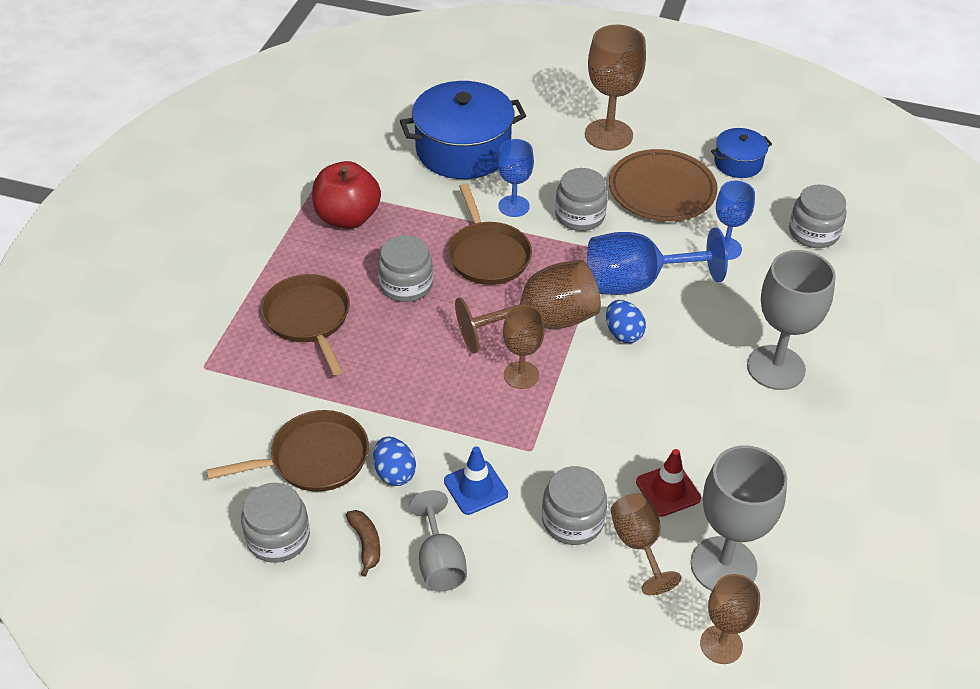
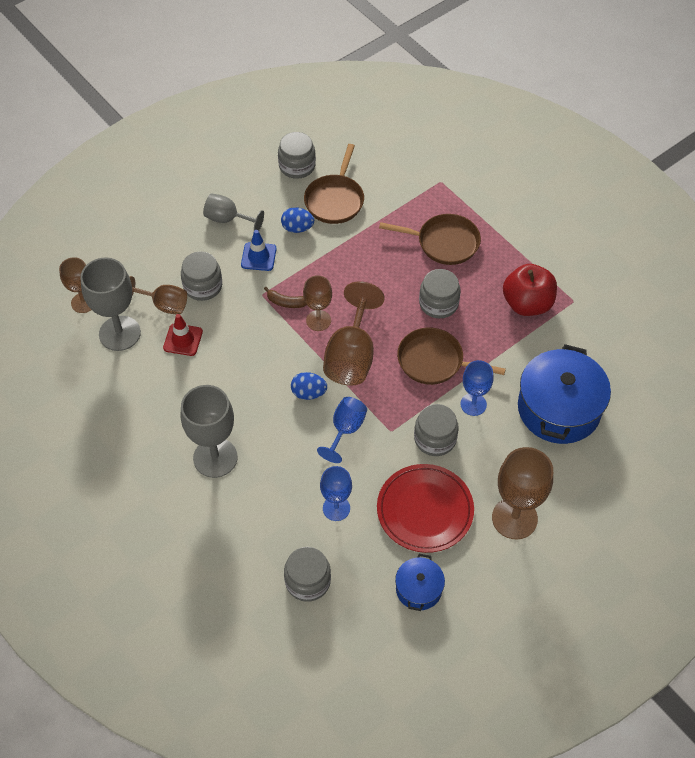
camera: 125 degrees right, 10 degrees up
(366, 544) = (264, 197): brown banana -> brown banana (286, 302)
(636, 283) = (345, 430): blue goblet -> blue goblet, size x0.61
(662, 190) = (425, 510): brown plate -> red plate

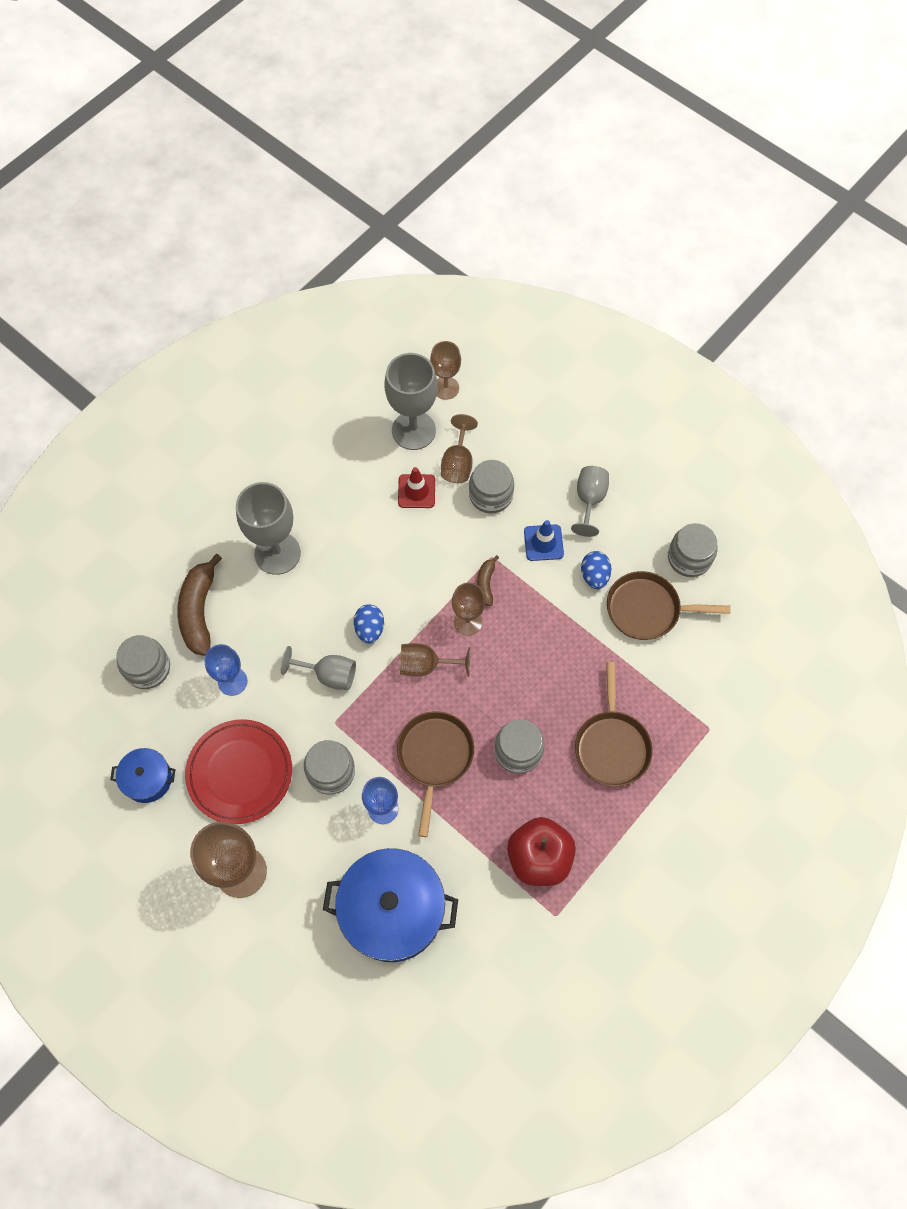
camera: 80 degrees right, 10 degrees up
(258, 530) = (199, 611): none -> brown banana
(345, 430) = (328, 675): blue goblet -> grey goblet
(351, 356) = (426, 665): brown goblet -> brown goblet, size x0.61

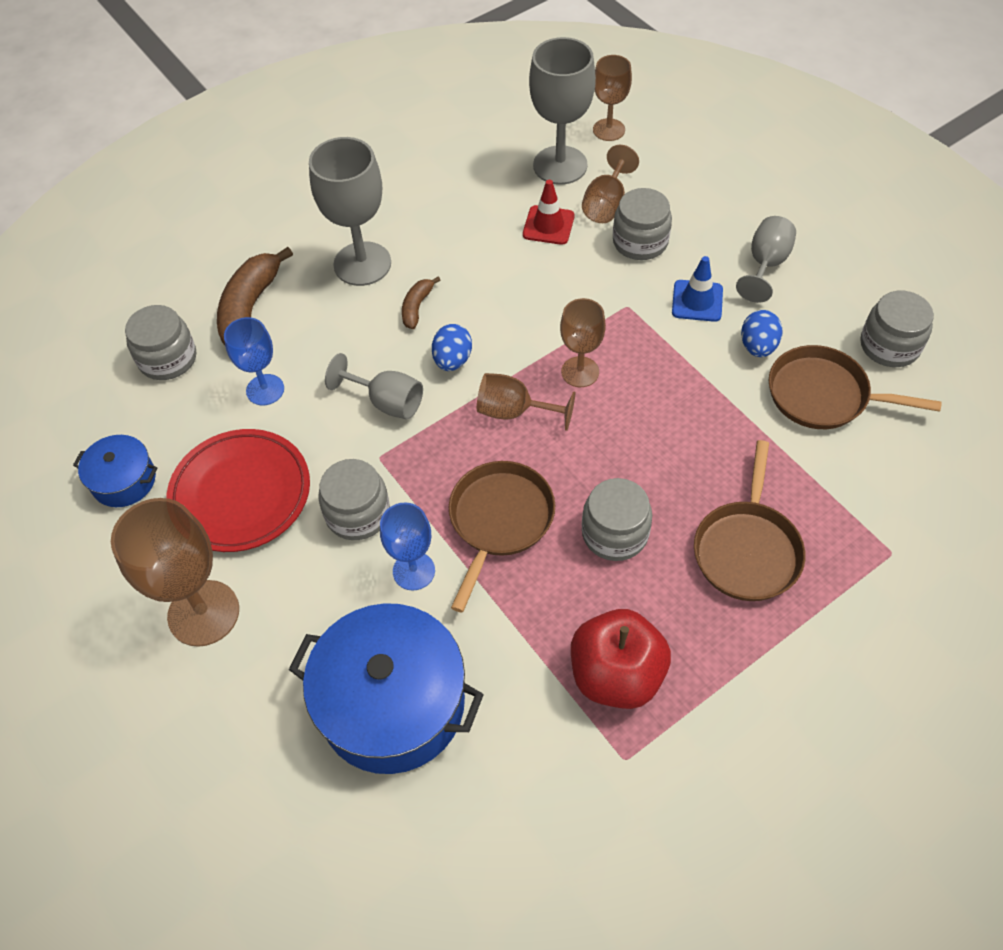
camera: 15 degrees right, 10 degrees down
(486, 583) = (613, 334): brown banana -> brown banana (417, 307)

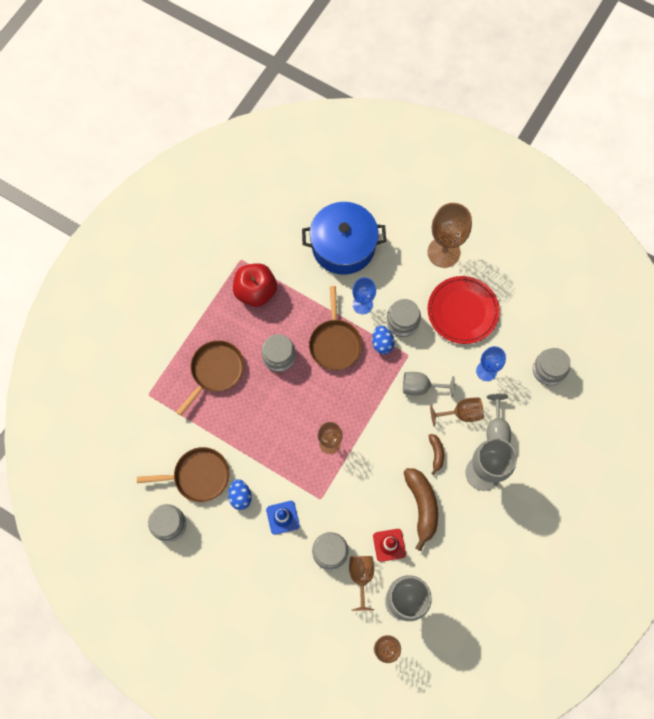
camera: 155 degrees right, 15 degrees up
(124, 480) = (522, 297): blue pot -> none
(250, 309) = (526, 418): brown banana -> brown banana (422, 506)
(452, 360) = (399, 425): blue egg -> blue egg (382, 343)
(514, 412) = (353, 405): brown goblet -> brown goblet (461, 413)
(747, 549) = (215, 371): brown pan -> brown pan turned 45 degrees clockwise
(765, 264) = (251, 561): grey goblet -> grey goblet (496, 429)

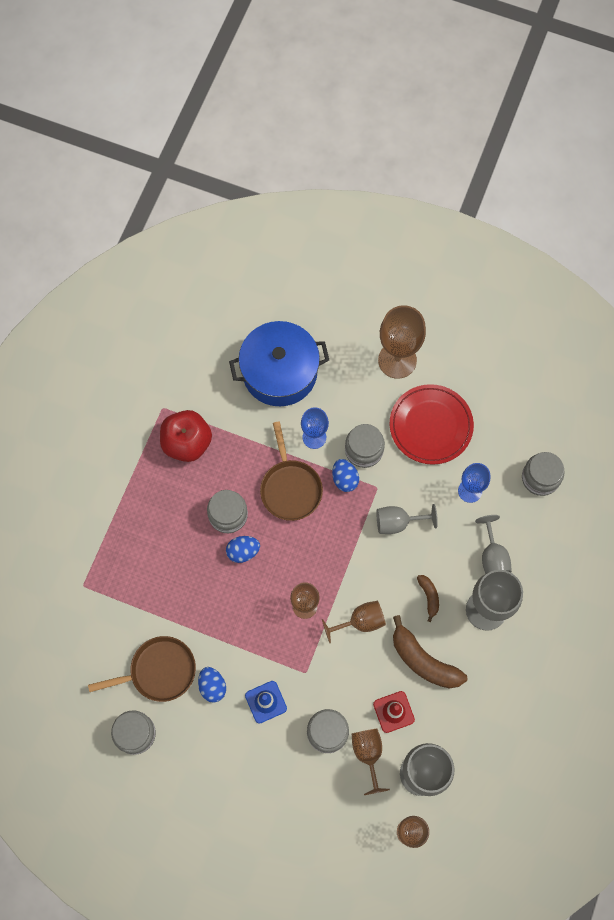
camera: 10 degrees left, 0 degrees up
(215, 371) = (157, 544): brown pan -> none
(286, 389) = (243, 551): none -> blue egg
(422, 506) = (423, 660): brown banana -> brown banana turned 150 degrees clockwise
(461, 413) = (450, 545): brown goblet -> brown goblet (360, 621)

